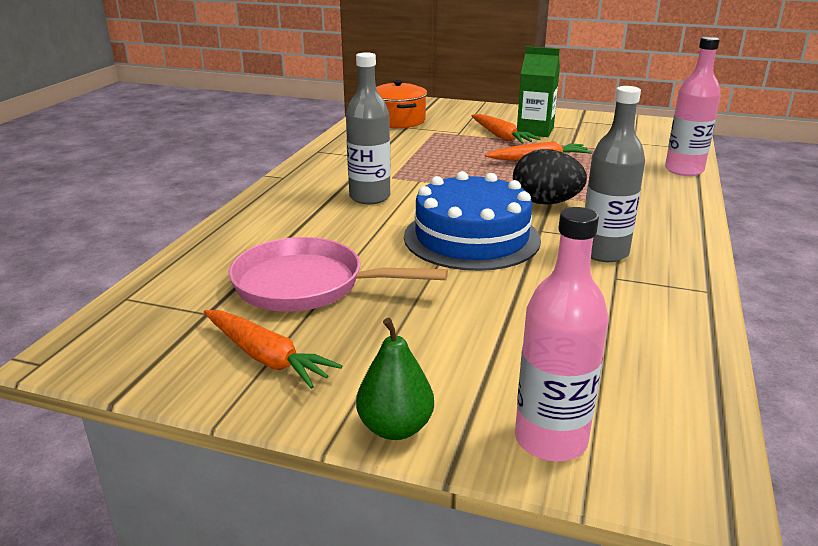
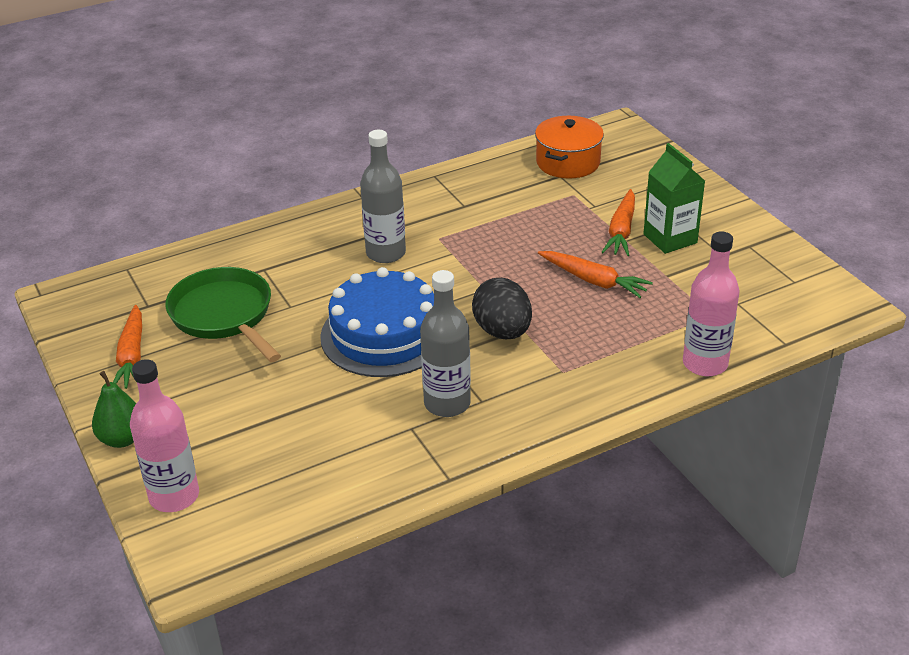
camera: 45 degrees right, 10 degrees up
(307, 285) = (224, 315): pink pan -> green pan

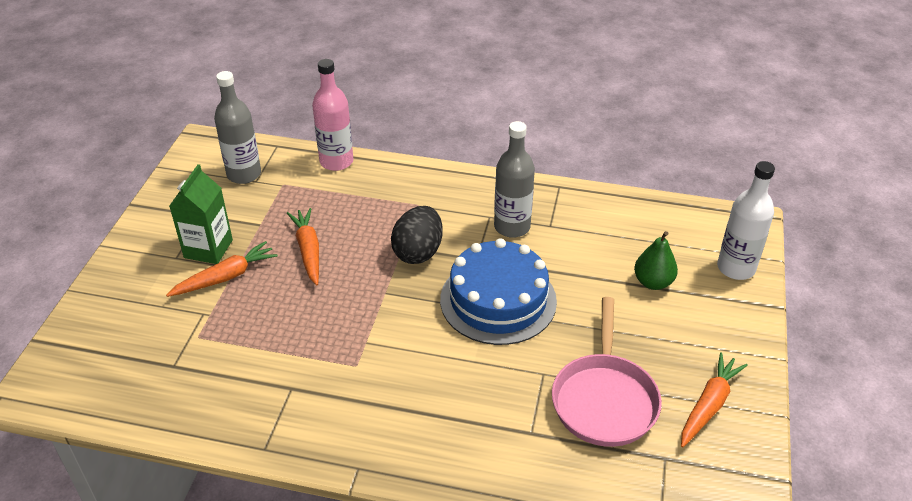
camera: 140 degrees left, 5 degrees up
(123, 439) = (752, 330): green pear -> green pear (653, 282)
(174, 496) = (736, 268): pink bottle -> white bottle
(224, 315) = (604, 399): green pan -> pink pan
(386, 253) = (415, 378): grey bottle -> grey bottle (244, 174)
(568, 162) = (143, 376): orange pot -> none

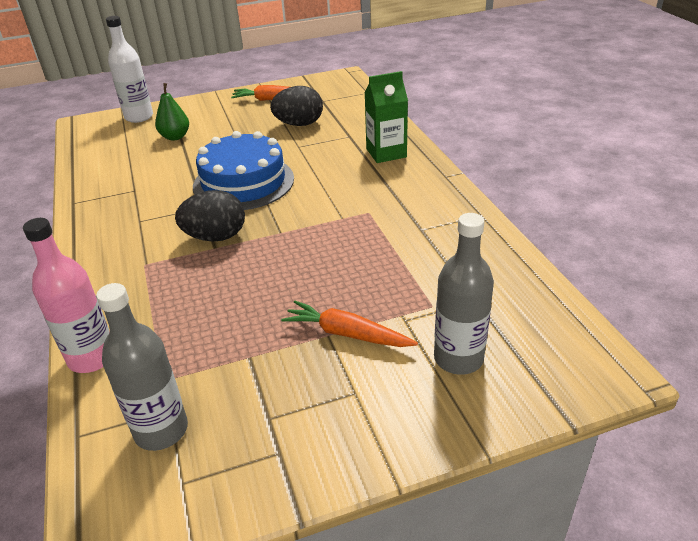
camera: 120 degrees left, 5 degrees down
(208, 249) = (319, 374): green carton -> green carton (386, 153)
(308, 250) = (263, 299): orange carrot -> none
(512, 227) = (147, 205): grey bottle -> grey bottle (458, 358)
(604, 399) = (299, 124): pink pan -> black egg

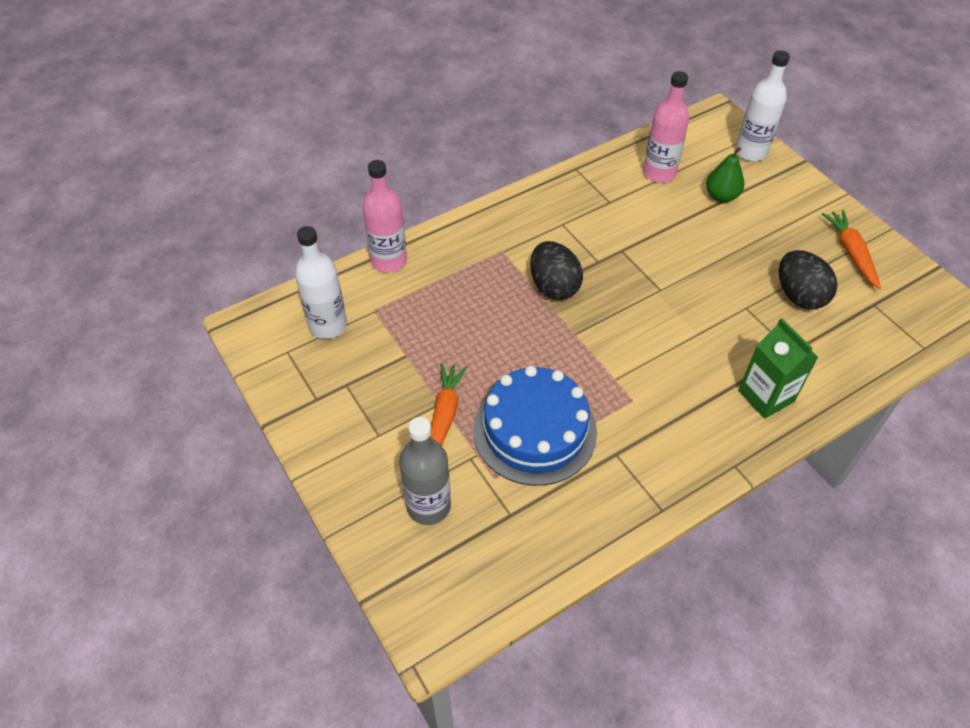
camera: 75 degrees right, 15 degrees up
(122, 160) = (659, 173): none -> pink bottle
(161, 430) = (328, 325): grey bottle -> white bottle
(243, 182) = (653, 280): blue cake -> blue cake (535, 430)

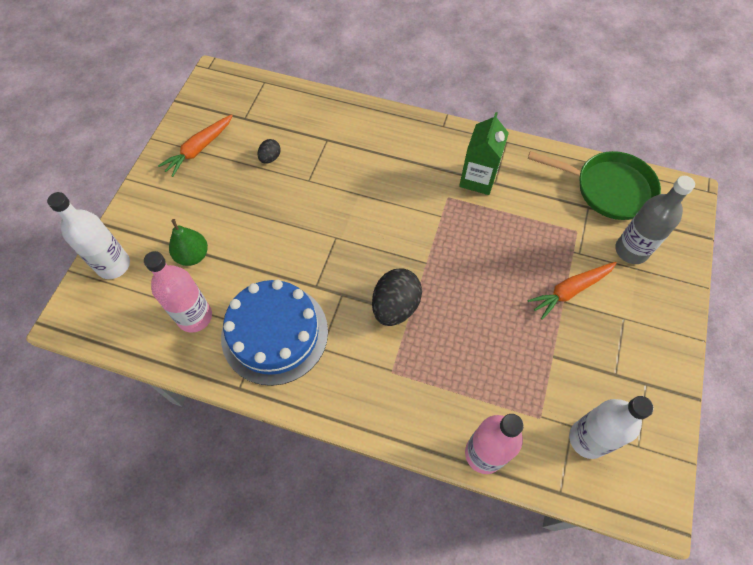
camera: 130 degrees left, 10 degrees up
(513, 556) = (608, 189): none -> green pan
(535, 430) = (524, 233): blue cake -> blue cake (275, 333)
(766, 396) = (377, 135): green carton -> green carton (478, 179)
(799, 295) = (270, 158): black egg -> black egg, size x0.51

